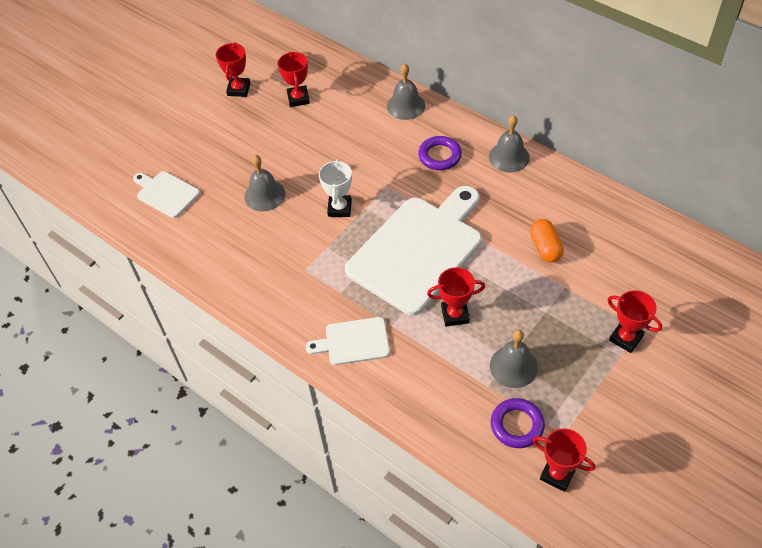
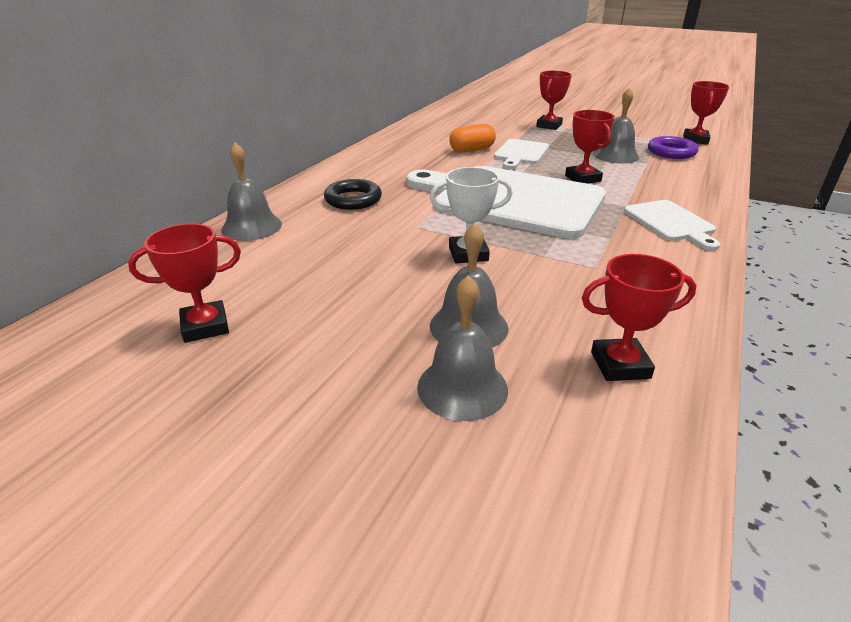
camera: 105 degrees left, 20 degrees down
(166, 193) = (522, 485): white cutting board -> white cutting board (521, 153)
(239, 89) = (141, 424): red trophy -> red trophy (620, 365)
(439, 156) = (353, 199): purple ring -> black ring
(509, 157) = (351, 167): grey bell -> grey bell (462, 387)

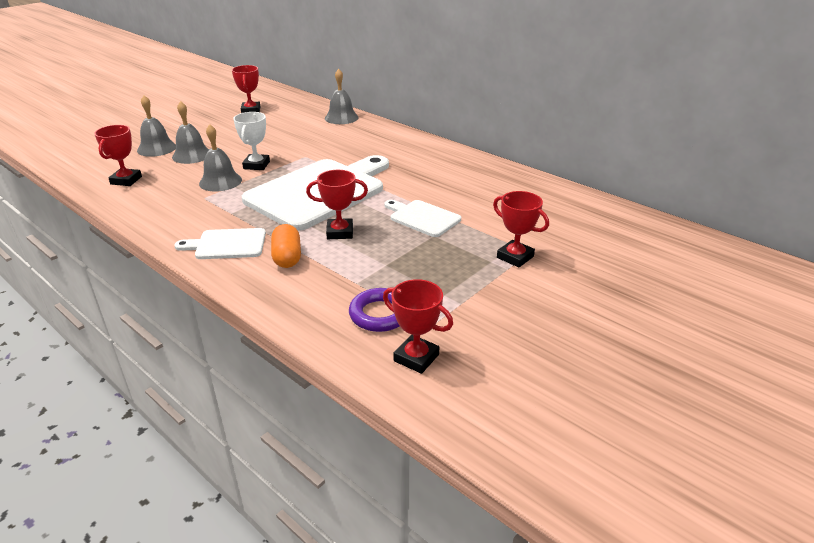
camera: 105 degrees right, 0 degrees up
(353, 199) = (361, 143): black ring -> none
(472, 150) = (444, 196): orange capsule -> orange capsule (287, 257)
(615, 155) = (389, 270): grey bell -> grey bell (220, 181)

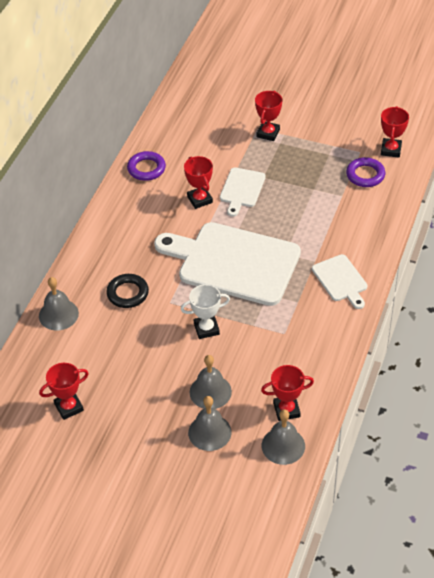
camera: 110 degrees left, 15 degrees up
(220, 181) = (251, 338): grey bell -> grey bell (283, 445)
(287, 257) = (335, 240): orange capsule -> none
(335, 142) = (127, 293): none -> black ring
(340, 232) = (288, 226): red trophy -> red trophy (199, 199)
(493, 174) = (146, 168): none -> purple ring

